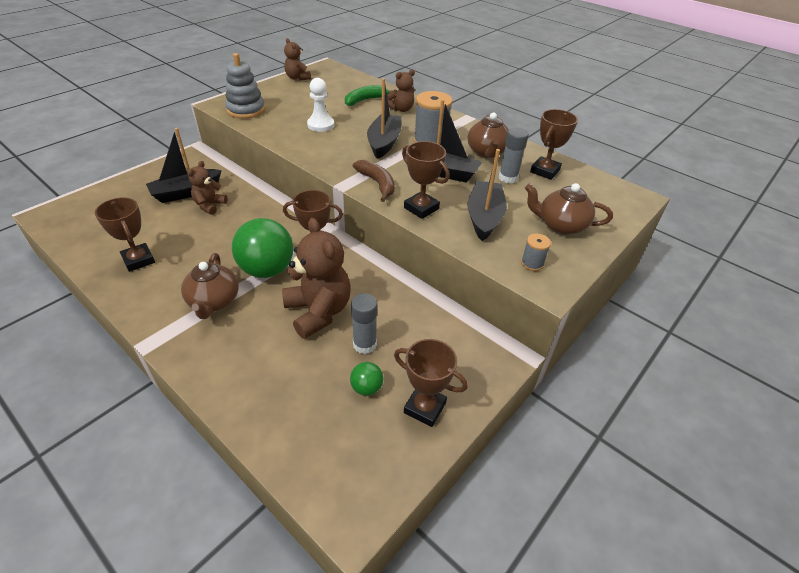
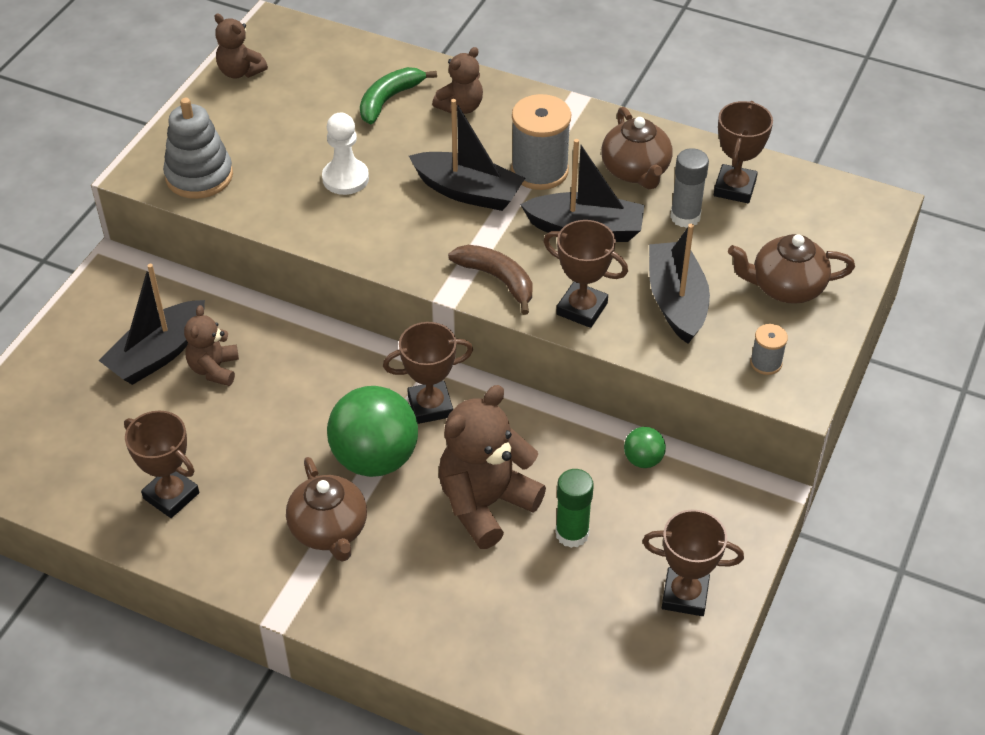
camera: 15 degrees left, 5 degrees up
(318, 312) = (485, 504): brown teddy bear -> brown teddy bear turned 90 degrees counterclockwise
(364, 344) = (572, 533): grey glue stick -> green glue stick
(366, 388) = (602, 591): green ball -> green ball (643, 459)
(384, 143) = (468, 192): black boat -> black boat turned 120 degrees clockwise

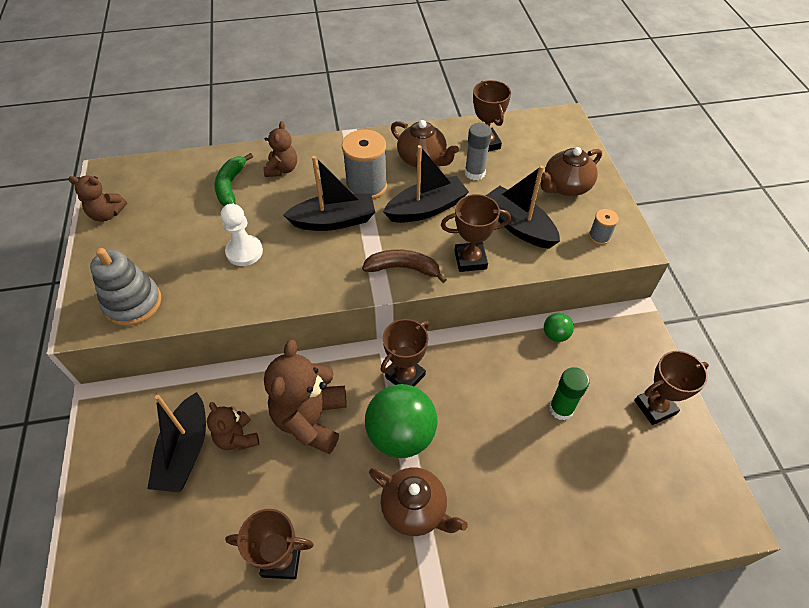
camera: 35 degrees left, 5 degrees up
(485, 504) = (495, 422): brown teddy bear -> brown teddy bear (311, 419)

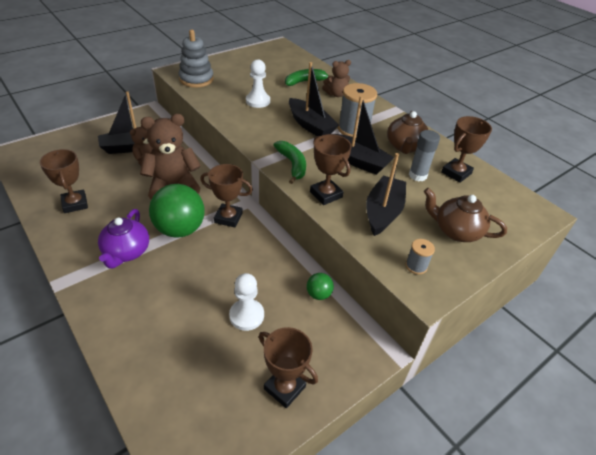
camera: 60 degrees right, 10 degrees down
(107, 214) = (250, 53): brown teddy bear -> none
(403, 268) = (292, 165): brown banana -> green banana
(415, 509) = (126, 252): brown teapot -> purple teapot
(561, 409) = (246, 315): green glue stick -> white pawn

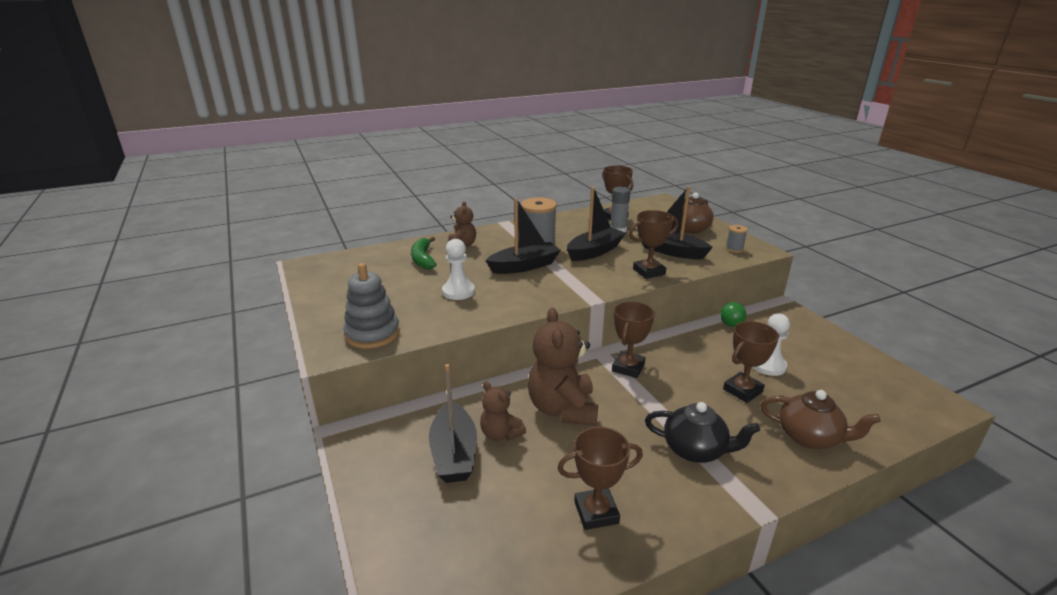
camera: 75 degrees left, 15 degrees down
(126, 252) = (695, 450): purple teapot -> black teapot
(180, 229) = (650, 404): green ball -> none
(284, 388) = (837, 352): brown trophy -> brown trophy (742, 390)
(292, 165) = (599, 283): green banana -> none
(404, 147) = (572, 229): brown teapot -> brown teapot (809, 437)

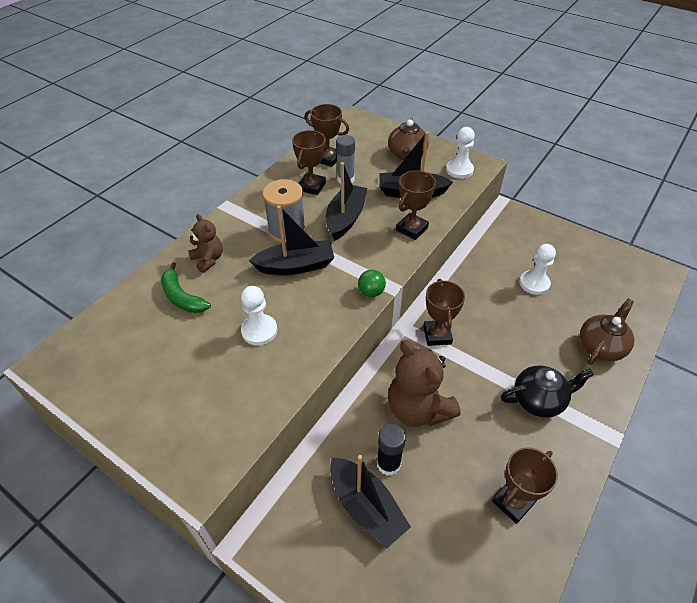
camera: 30 degrees left, 20 degrees up
(372, 334) = (220, 432): grey stacking toy -> none
(500, 434) = (388, 464): brown teddy bear -> black glue stick
(524, 266) = (296, 266): black boat -> black boat turned 45 degrees clockwise
(731, 325) = (482, 248): green ball -> green ball (371, 292)
(734, 249) = (459, 170): grey spool -> white pawn
(742, 390) = (533, 320): brown trophy -> brown trophy (312, 186)
(809, 437) = (601, 346): brown teapot -> brown teapot turned 45 degrees counterclockwise

